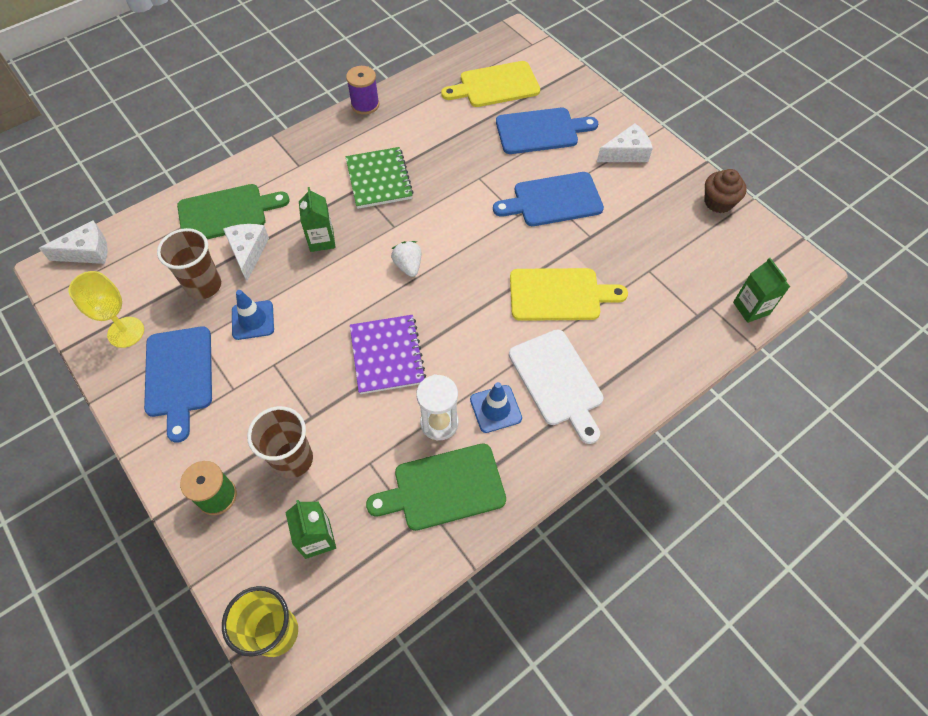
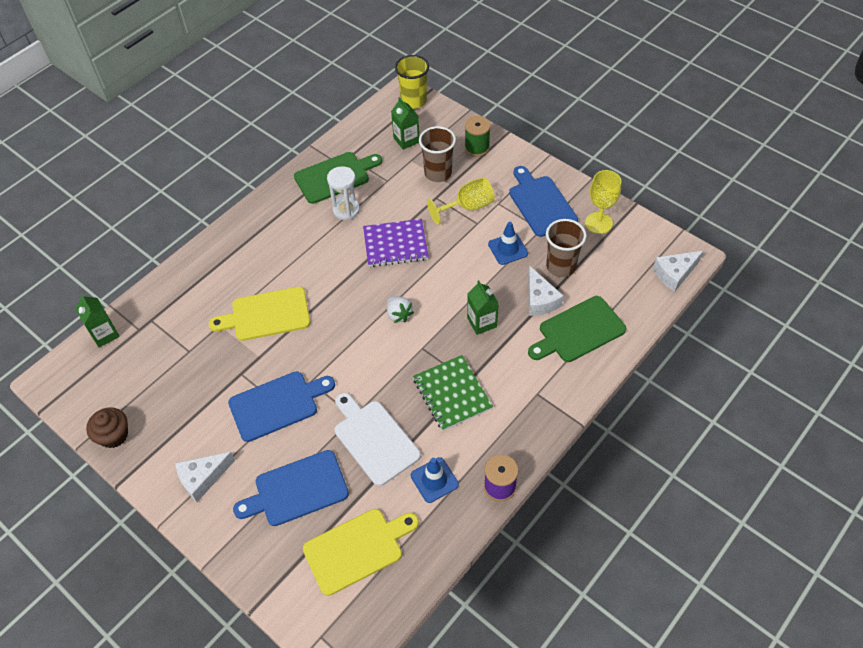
camera: 170 degrees right, 5 degrees down
(275, 391) = (467, 207): none -> yellow goblet
(387, 355) = (395, 244): purple notebook -> purple notebook turned 75 degrees counterclockwise
(495, 409) = (308, 225): blue traffic cone -> blue traffic cone (434, 480)
(557, 381) = (264, 251): white cutting board -> white cutting board (374, 439)

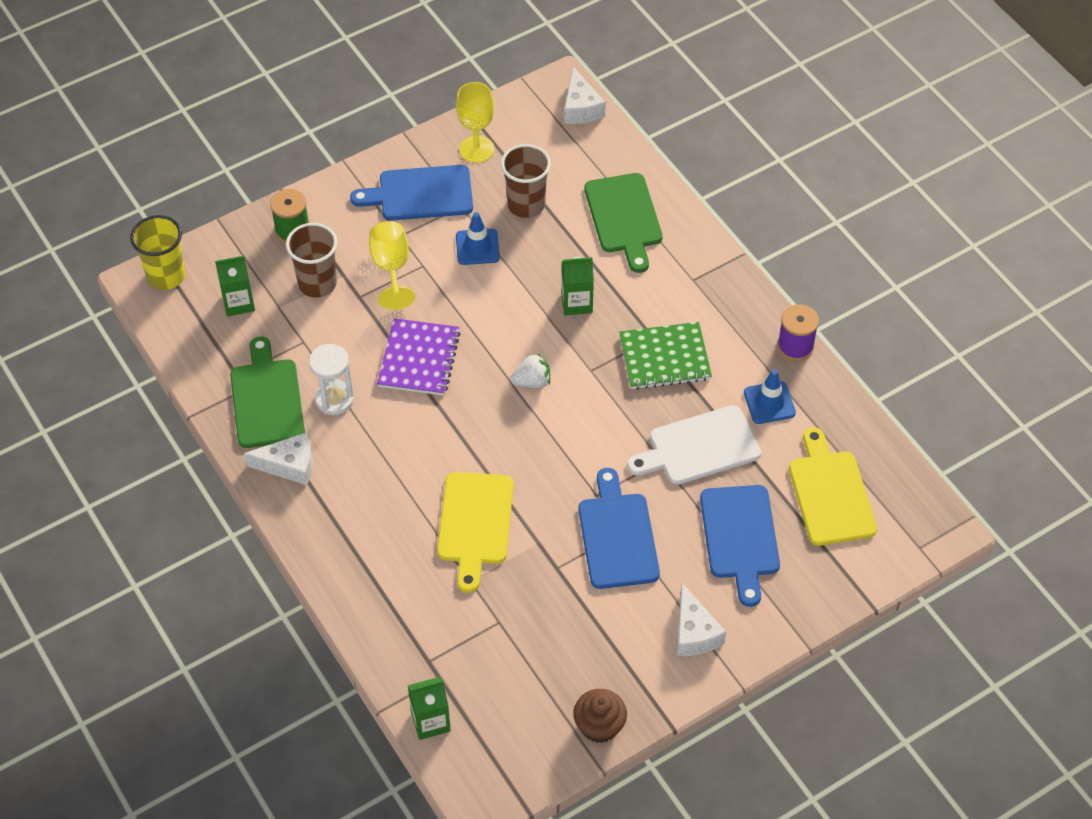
camera: 75 degrees left, 0 degrees up
(540, 300) = (566, 239): white cheese -> white cheese (289, 465)

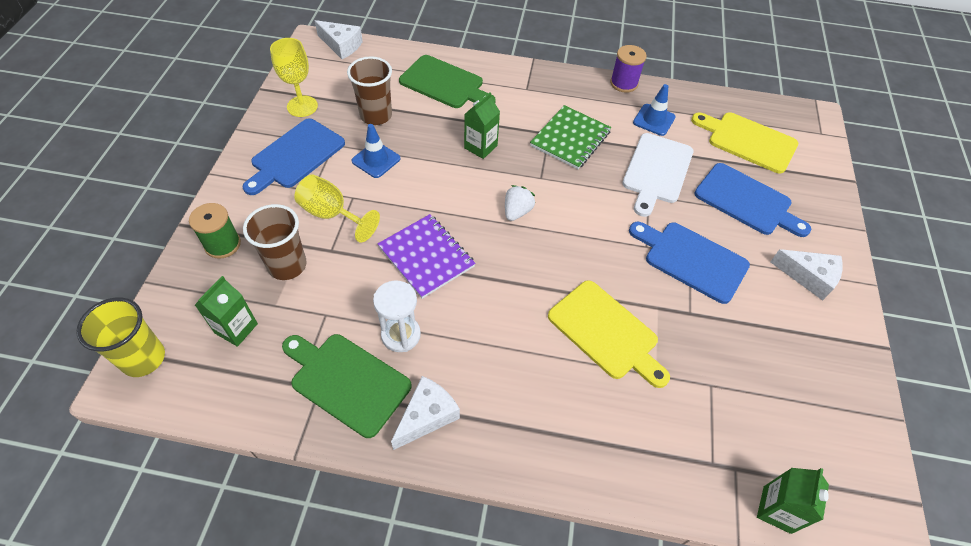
camera: 50 degrees left, 0 degrees up
(599, 726) = (857, 391): brown cupcake -> none

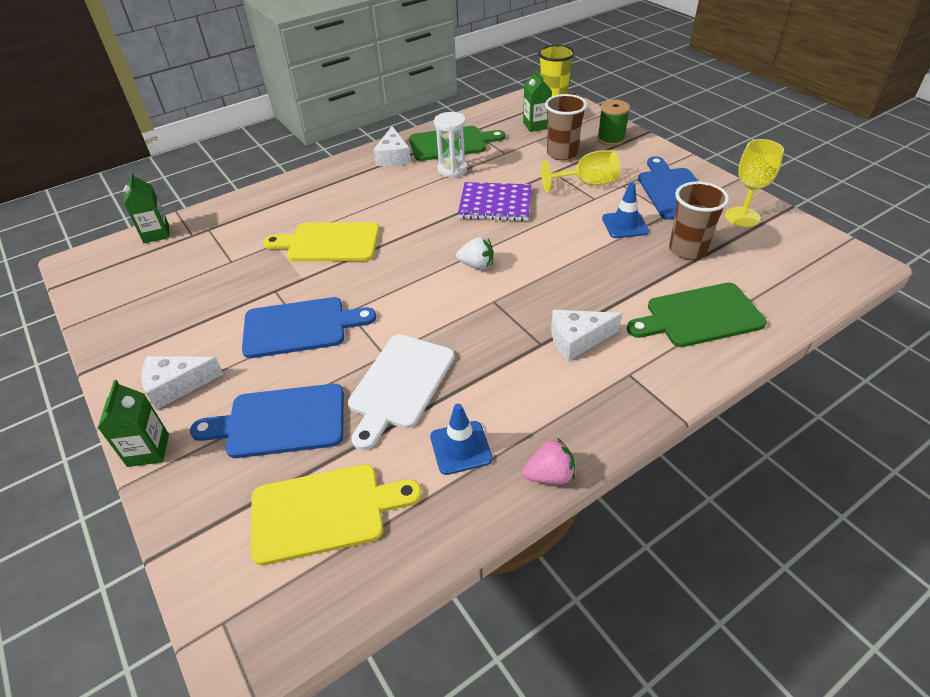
camera: 140 degrees right, 10 degrees down
(341, 45) = (839, 278): white cheese -> white cheese (577, 339)
(480, 147) = (575, 288): green carton -> green carton (148, 450)
(517, 212) = (476, 265): white strawberry -> white strawberry turned 60 degrees counterclockwise
(570, 139) = (516, 354): green notebook -> none
(623, 83) = (549, 475): purple spool -> pink strawberry
(656, 171) = (399, 385): white cutting board -> white cutting board turned 135 degrees counterclockwise

